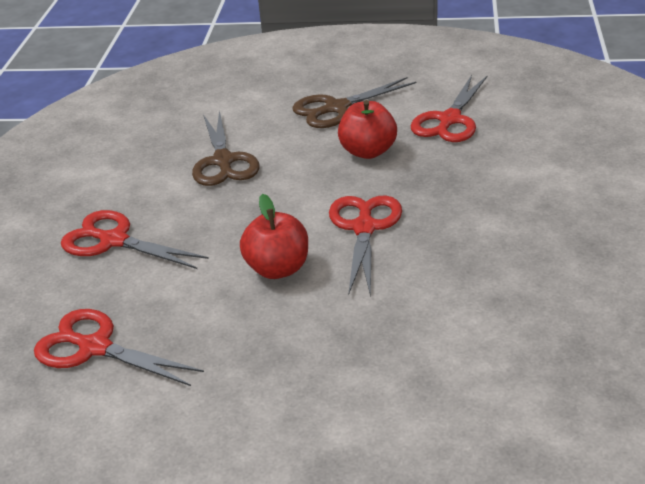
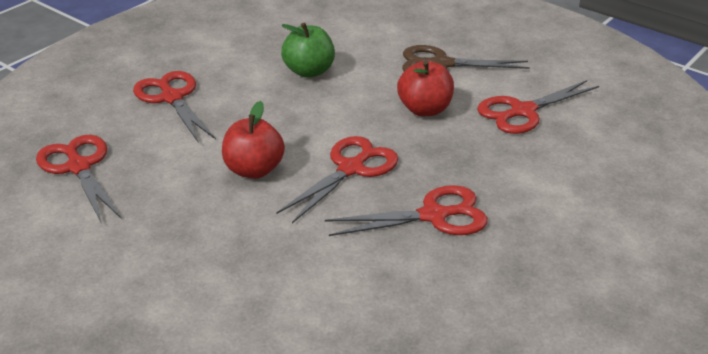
camera: 30 degrees right, 0 degrees up
(223, 161) = (309, 71): brown scissors -> green apple
(479, 234) = (433, 216): none -> red scissors

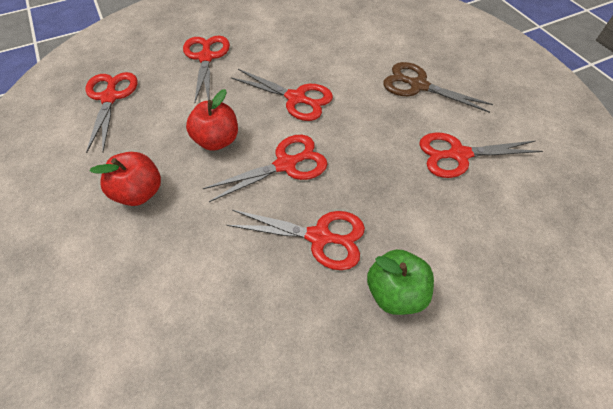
camera: 25 degrees right, 20 degrees up
(309, 71) = (313, 62): green apple -> green apple (395, 292)
(315, 109) = (296, 98): none -> red scissors
(425, 109) = (378, 126): red apple -> red apple (140, 192)

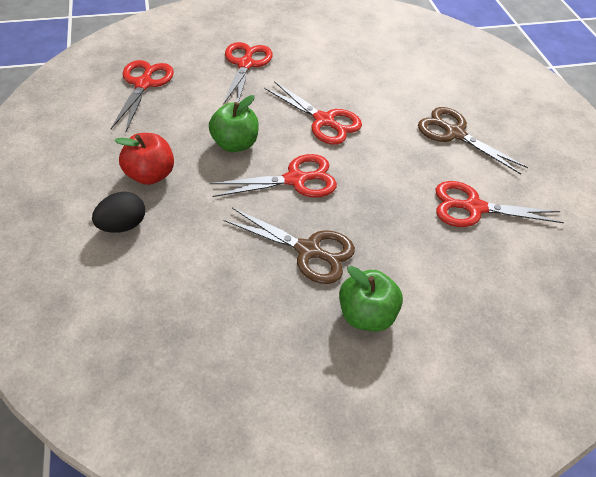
camera: 10 degrees right, 5 degrees down
(124, 255) = (123, 225): none -> black egg
(217, 140) = (235, 144): red apple -> green apple
(319, 237) = (308, 250): red scissors -> brown scissors

